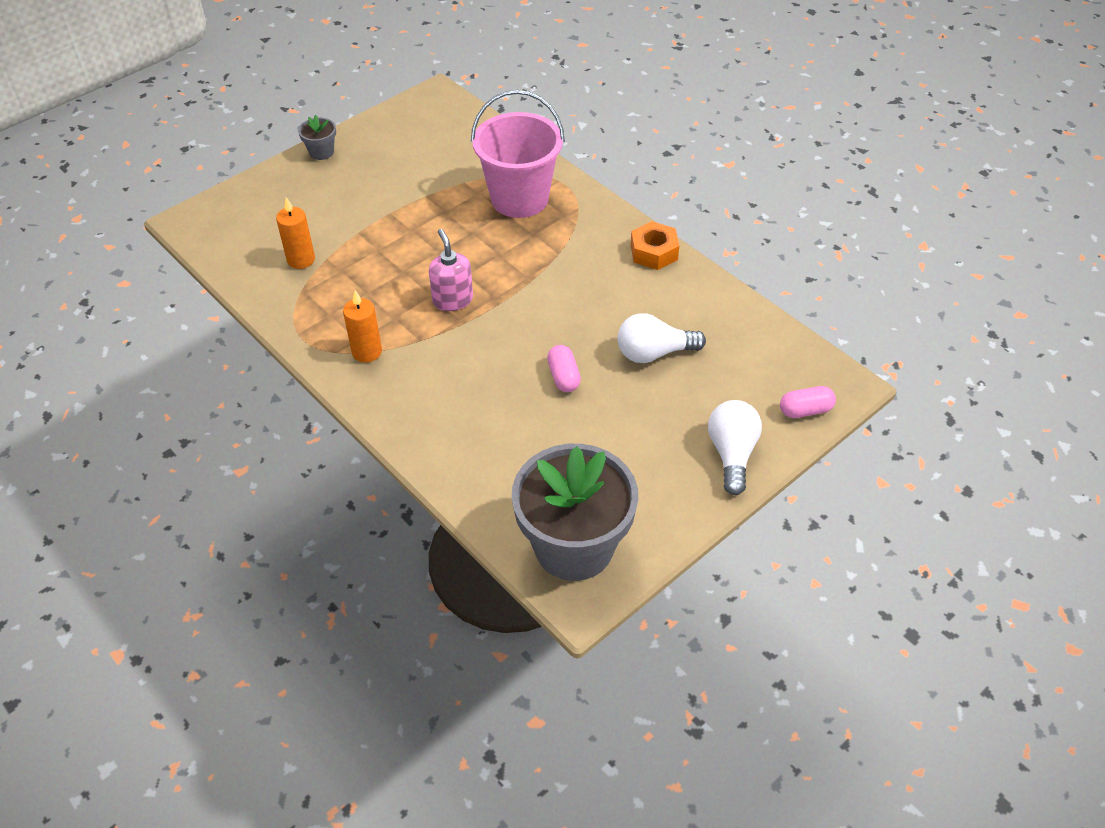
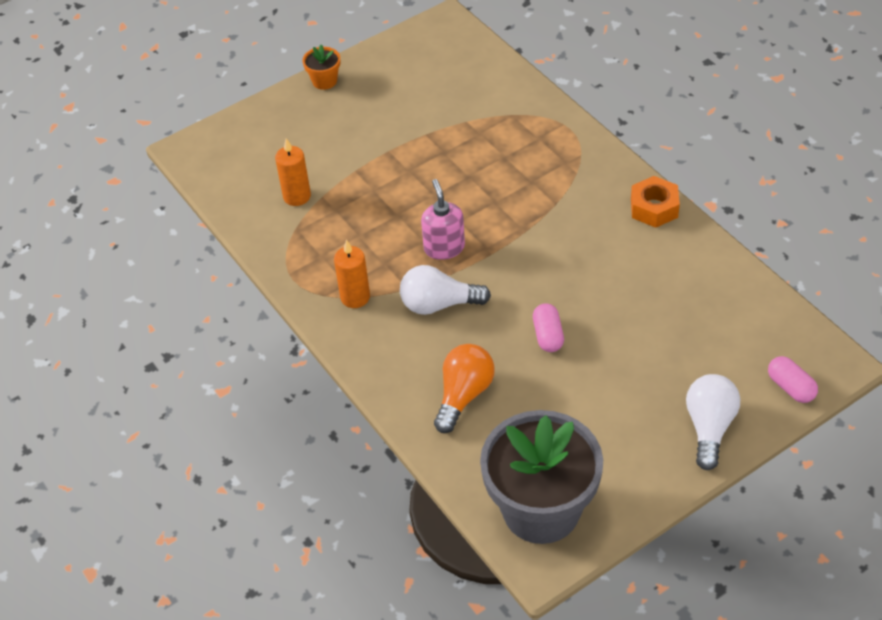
camera: 10 degrees right, 0 degrees up
(321, 152) = (324, 81): grey flower pot -> orange flower pot
(485, 439) = (463, 395): none -> orange light bulb
(519, 198) = (521, 142): pink bucket -> none
(654, 353) = (642, 316): white light bulb -> white light bulb (439, 304)
(805, 410) = (790, 387): pink capsule -> pink capsule turned 60 degrees clockwise

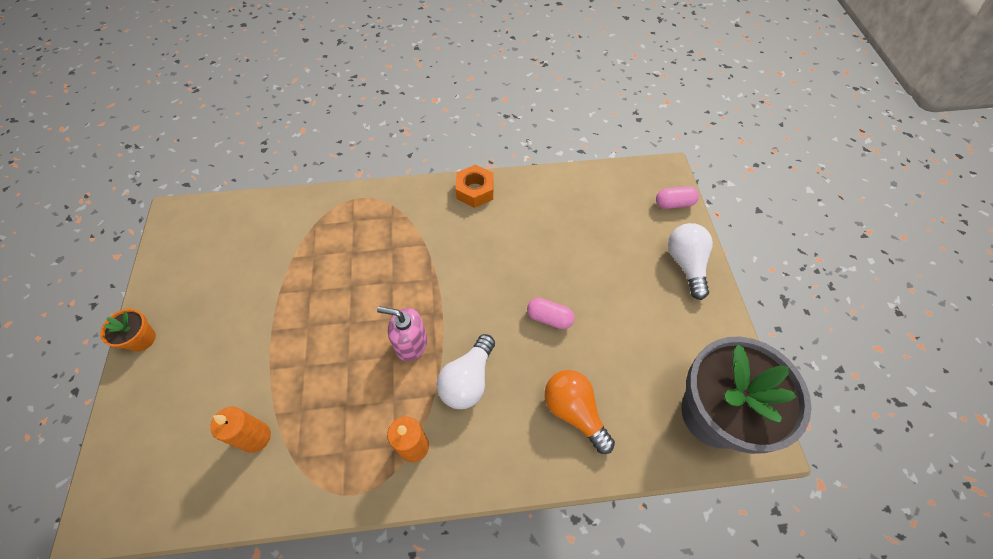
camera: 65 degrees left, 10 degrees up
(709, 427) = (686, 264): white light bulb -> white light bulb turned 45 degrees clockwise

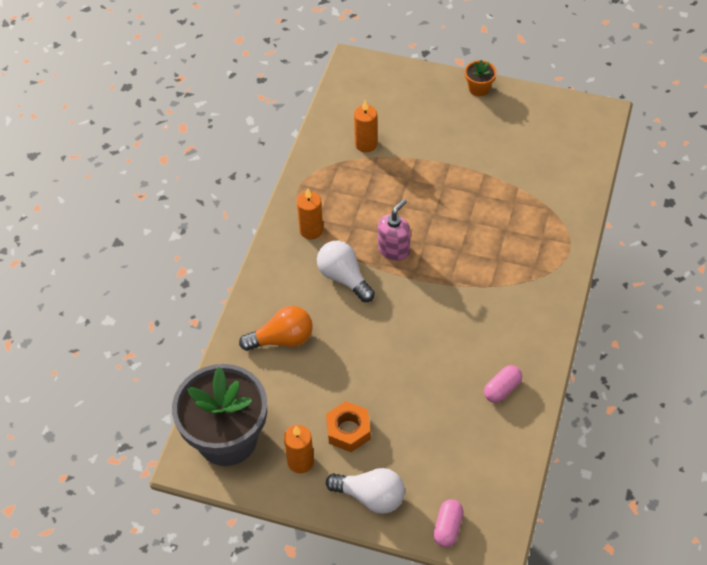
camera: 115 degrees right, 5 degrees down
(475, 191) = (540, 346): orange nut -> orange nut (348, 430)
(549, 318) = (370, 354): pink capsule -> pink capsule (502, 389)
(693, 333) = (300, 461): none -> orange candle

